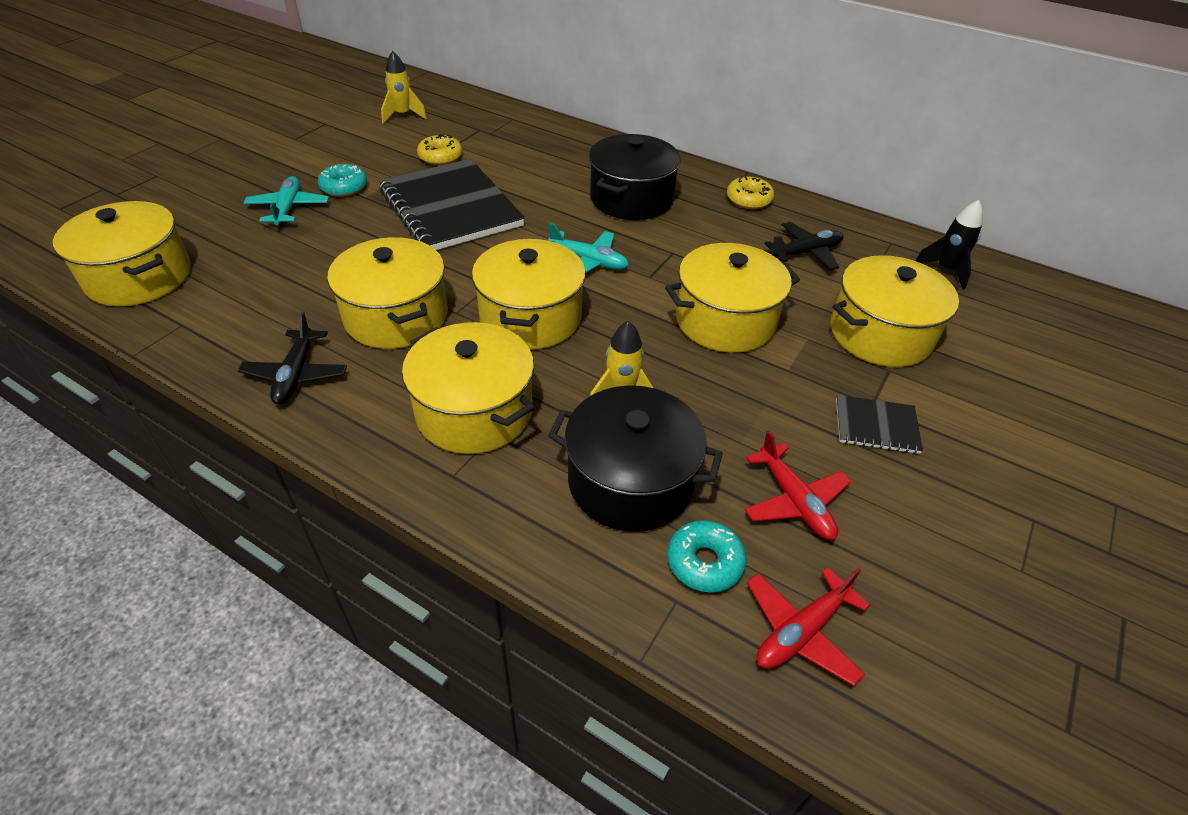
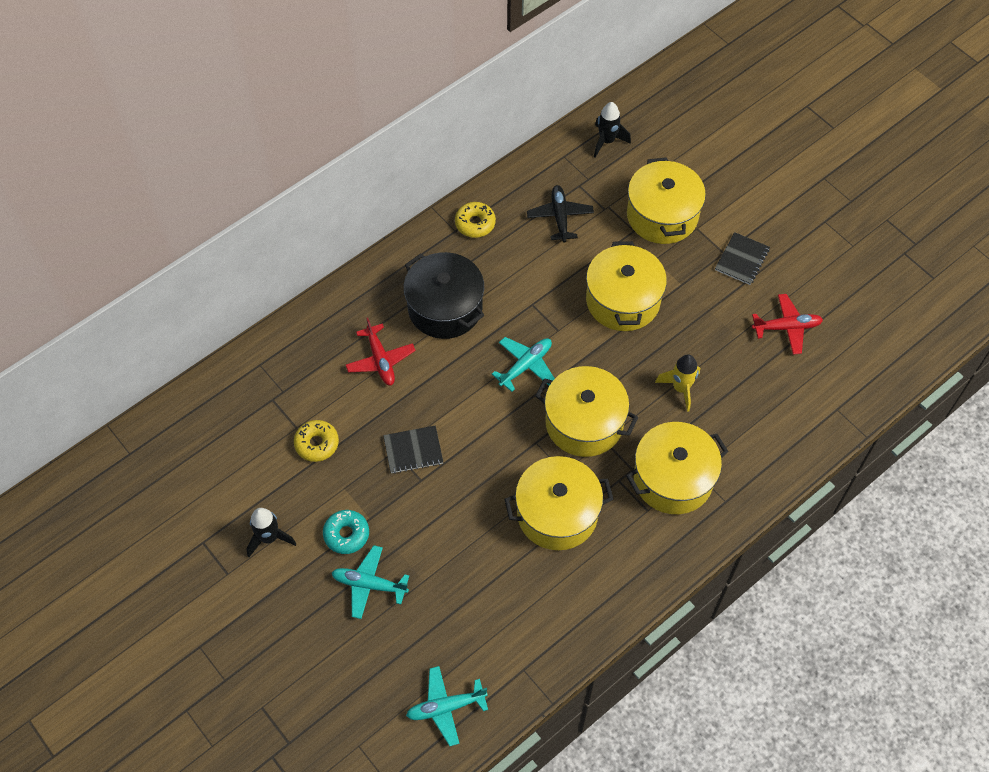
camera: 70 degrees left, 15 degrees up
(139, 277) = (445, 707): yellow pot -> turquoise plane
(296, 375) = (606, 587): black plane -> none
(334, 151) = (269, 538): none -> black rocket
(403, 115) = (213, 465): yellow rocket -> none
(451, 208) = (413, 450): black notebook -> black notebook, size x0.45
(630, 481) = (753, 405): black pot -> none
(704, 562) = (817, 387): turquoise donut -> none
(801, 632) = (866, 360): red plane -> red plane (380, 360)

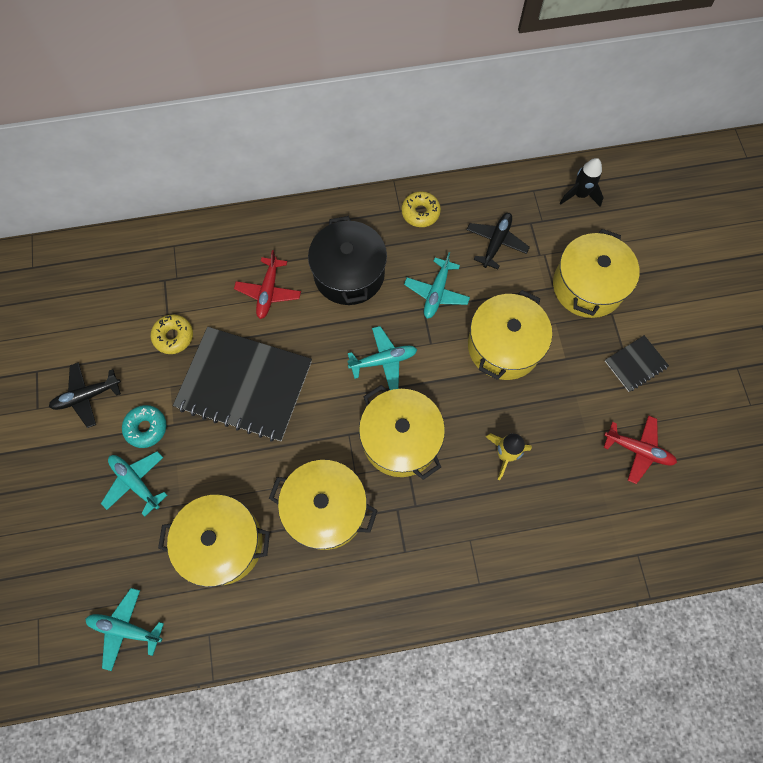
camera: 30 degrees right, 10 degrees up
(269, 538) = (87, 396): black rocket -> black plane
(413, 450) = (244, 385): black notebook -> black notebook, size x2.23
(535, 285) = (436, 293): none -> turquoise plane
(673, 479) = (445, 535): yellow pot -> yellow pot (222, 543)

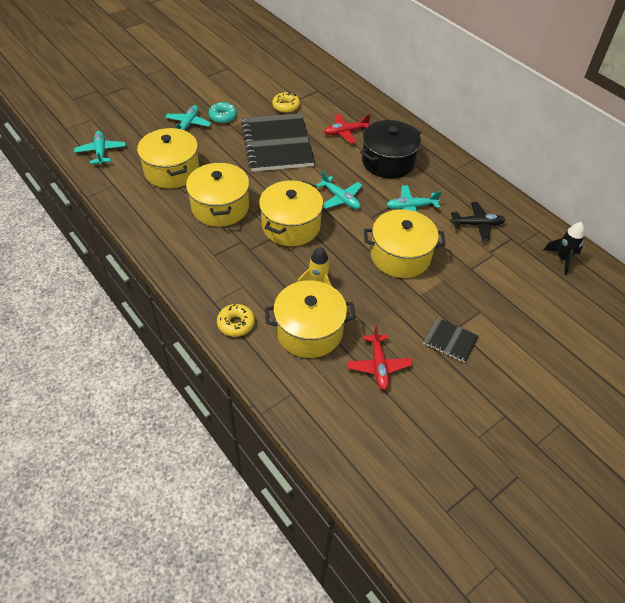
camera: 60 degrees right, 20 degrees down
(87, 396) = (226, 89): black plane -> none
(420, 213) = (463, 179): yellow donut -> yellow donut (236, 324)
(587, 286) = (490, 288): yellow pot -> yellow pot (309, 331)

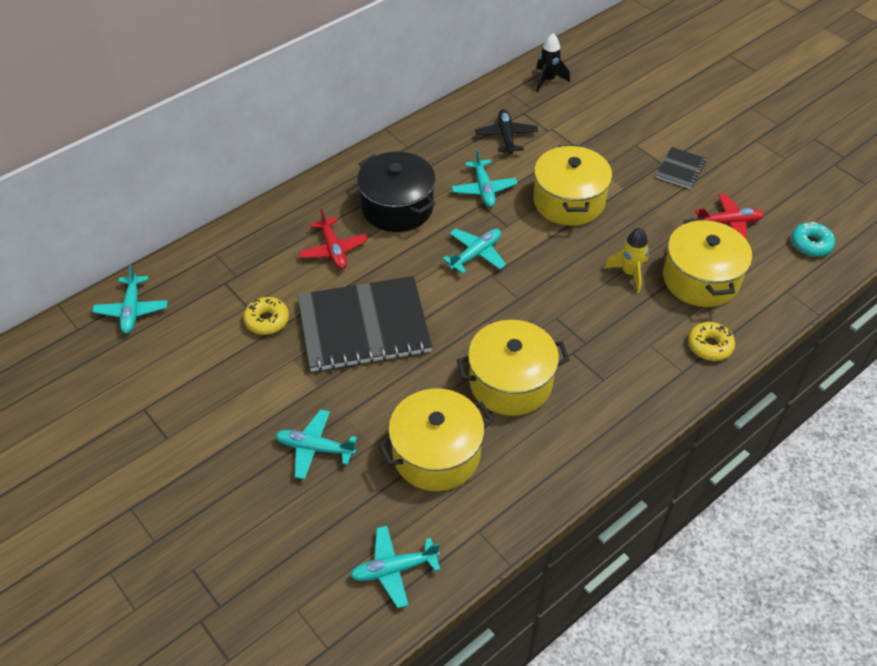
camera: 90 degrees left, 0 degrees up
(223, 117) = (293, 401): turquoise donut -> turquoise donut (811, 244)
(291, 226) = (535, 302): yellow pot -> none
(298, 60) = (132, 310): none -> turquoise plane

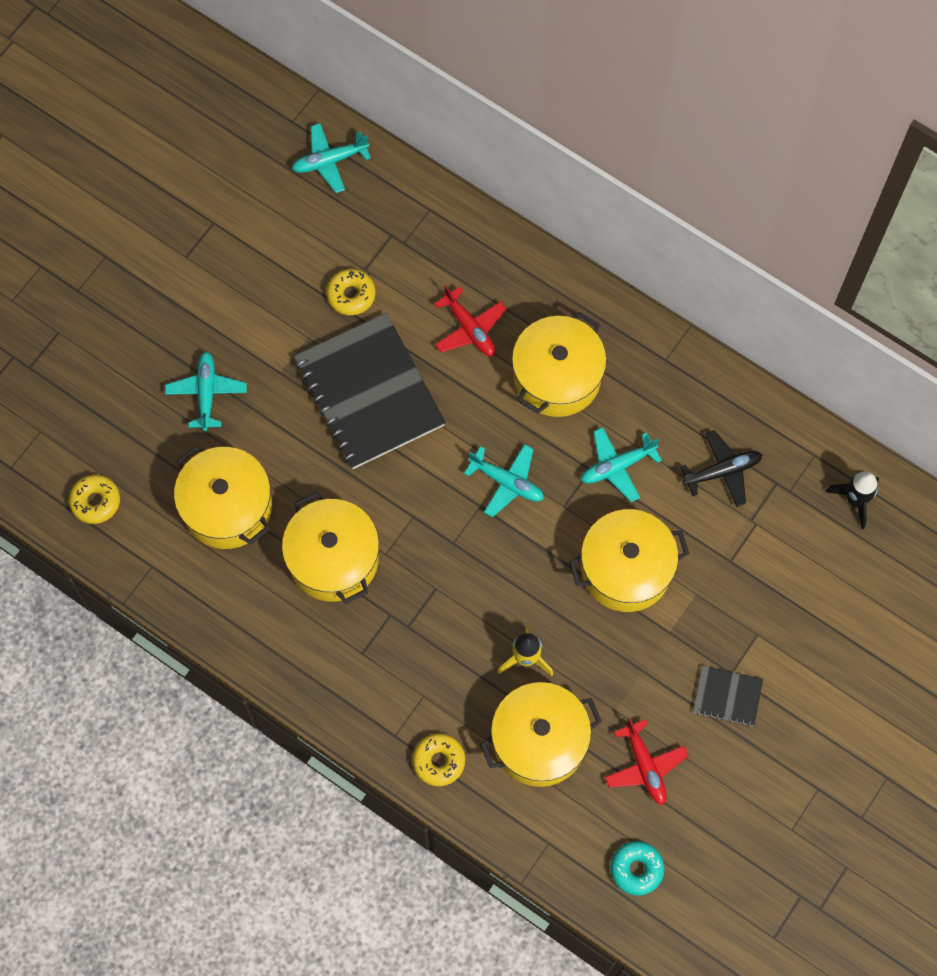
camera: 75 degrees right, 20 degrees up
(333, 250) = (470, 329): red plane -> red plane turned 90 degrees counterclockwise
(394, 569) = (95, 501): turquoise plane -> yellow donut
(397, 207) = (557, 377): black pot -> yellow pot

